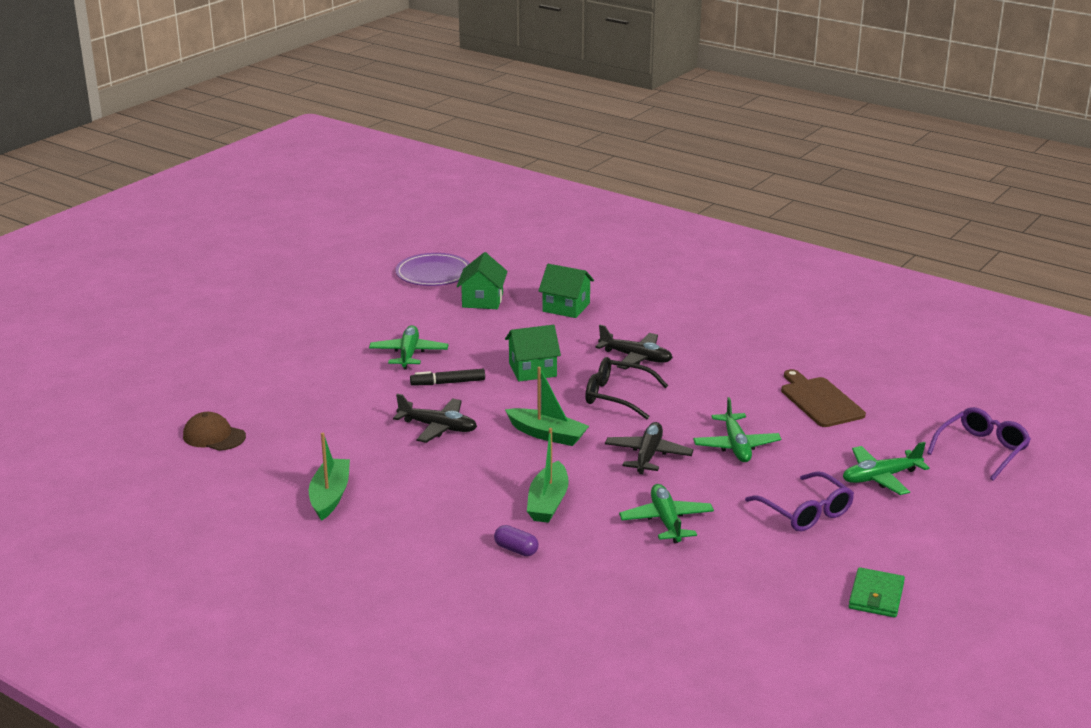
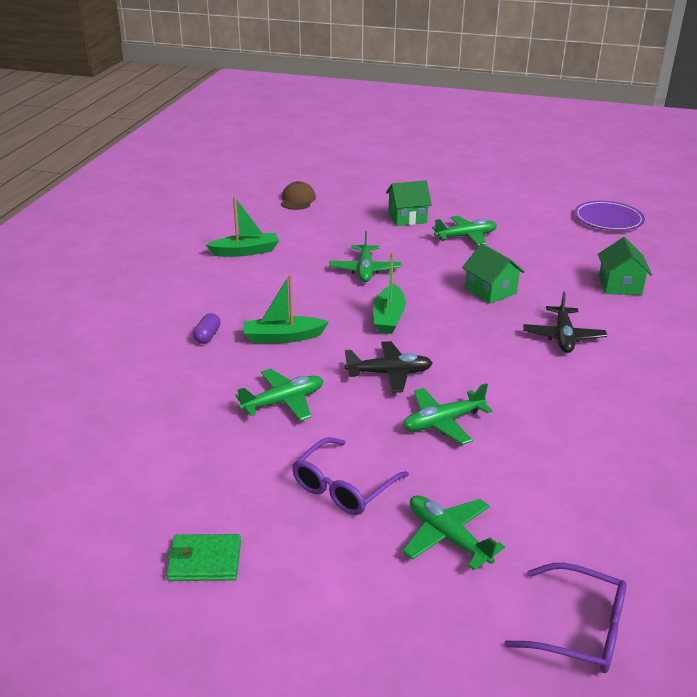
camera: 70 degrees right, 5 degrees up
(438, 427) = (365, 270): black plane -> green plane
(448, 383) = (436, 260): black marker -> none
(482, 300) = (587, 247): green house -> green house (407, 218)
(617, 396) = (482, 339): black glasses -> none
(820, 401) = (584, 467): brown cutting board -> none

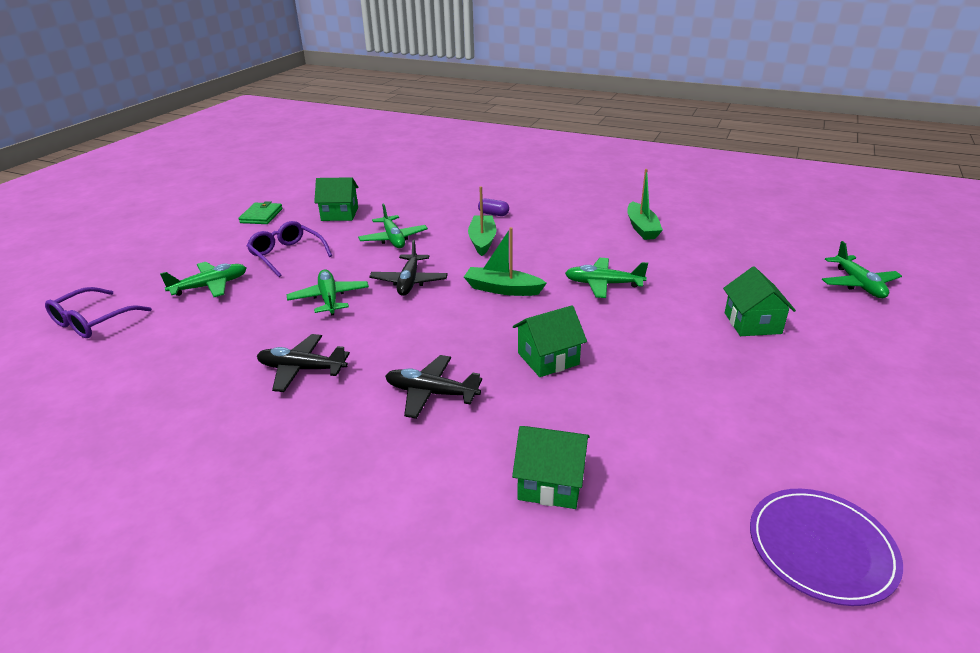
camera: 100 degrees right, 0 degrees up
(201, 467) = (340, 214): none -> green house
(297, 200) = (781, 256): brown cap -> none
(466, 237) = (702, 362): green plane -> green plane (858, 284)
(572, 410) = (302, 369): none -> black plane

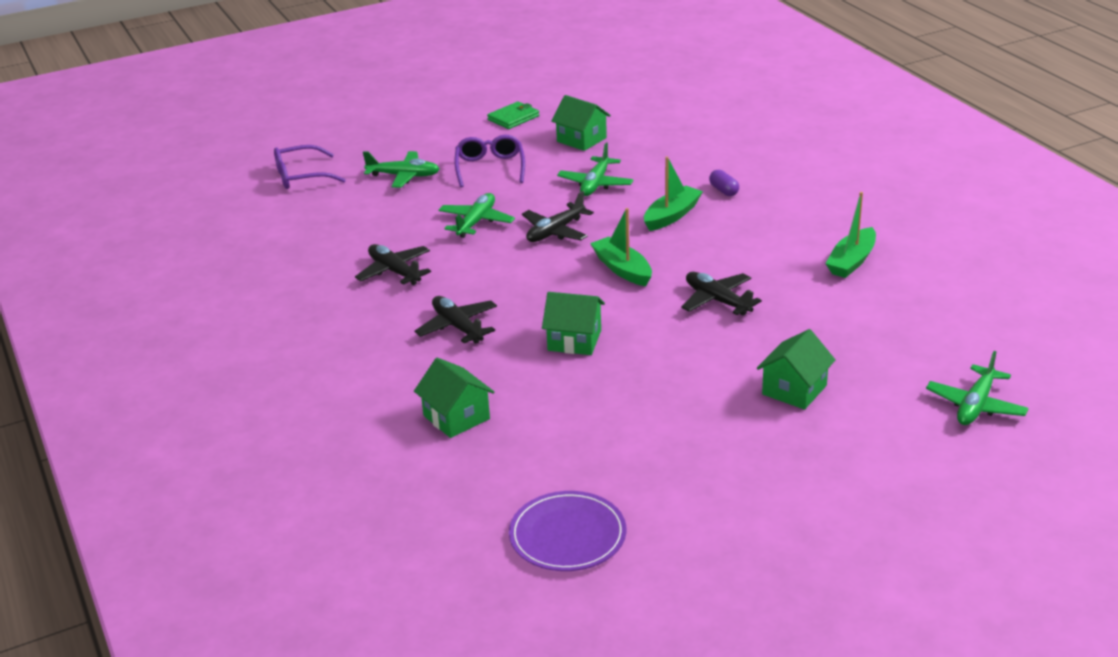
camera: 40 degrees right, 0 degrees up
(603, 284) = (717, 301): green plane -> black plane

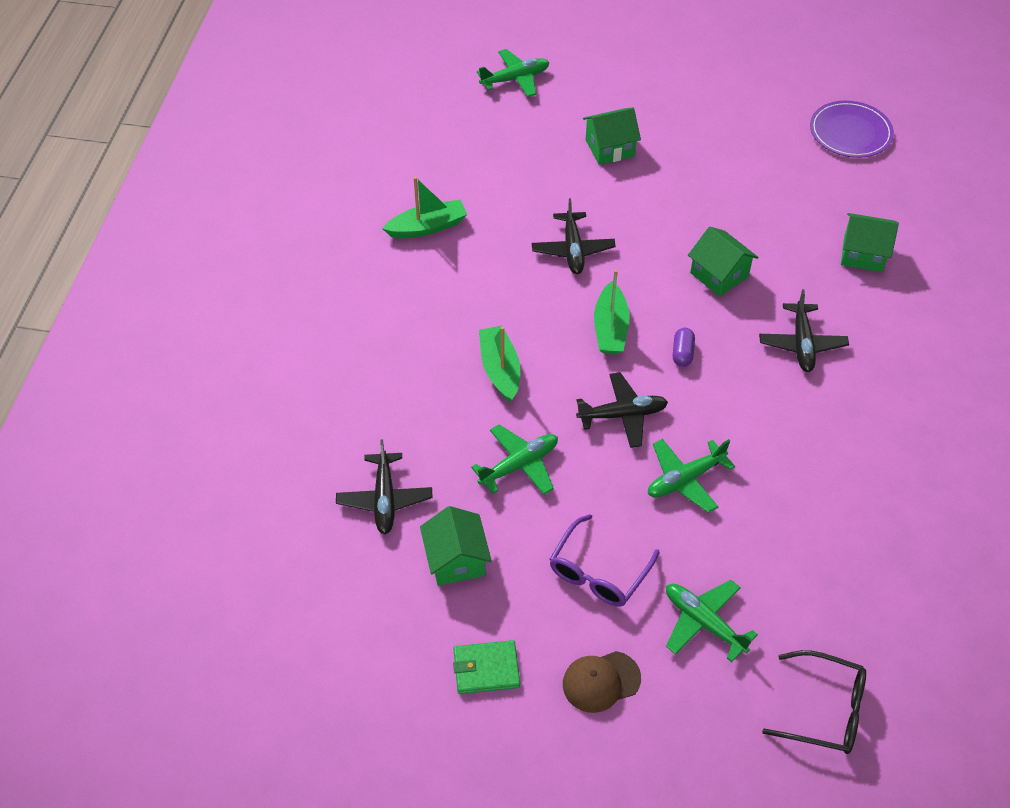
camera: 145 degrees left, 20 degrees up
(301, 176) = (824, 710): purple glasses -> black glasses
(394, 271) = (814, 452): black plane -> black plane (385, 499)
(444, 137) = (601, 681): none -> brown cap
(456, 417) = (863, 254): green house -> green house turned 75 degrees counterclockwise
(672, 216) = (500, 369): green boat -> green boat turned 90 degrees clockwise
(723, 190) = (417, 374): purple capsule -> purple capsule (682, 353)

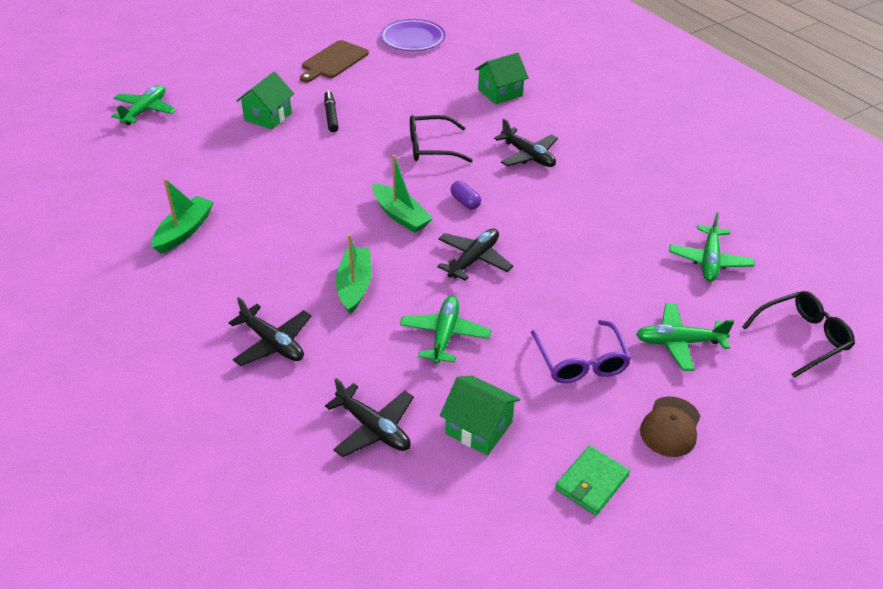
camera: 45 degrees left, 10 degrees down
(500, 369) = (354, 286): green boat -> green boat turned 60 degrees clockwise
(573, 250) = (316, 186): black plane -> black plane (273, 343)
(666, 181) = (331, 115): none -> black marker
(685, 479) = (560, 270): green plane -> green plane (709, 261)
(719, 275) = (431, 147): green house -> black glasses
(737, 116) = (333, 61): none -> brown cutting board

